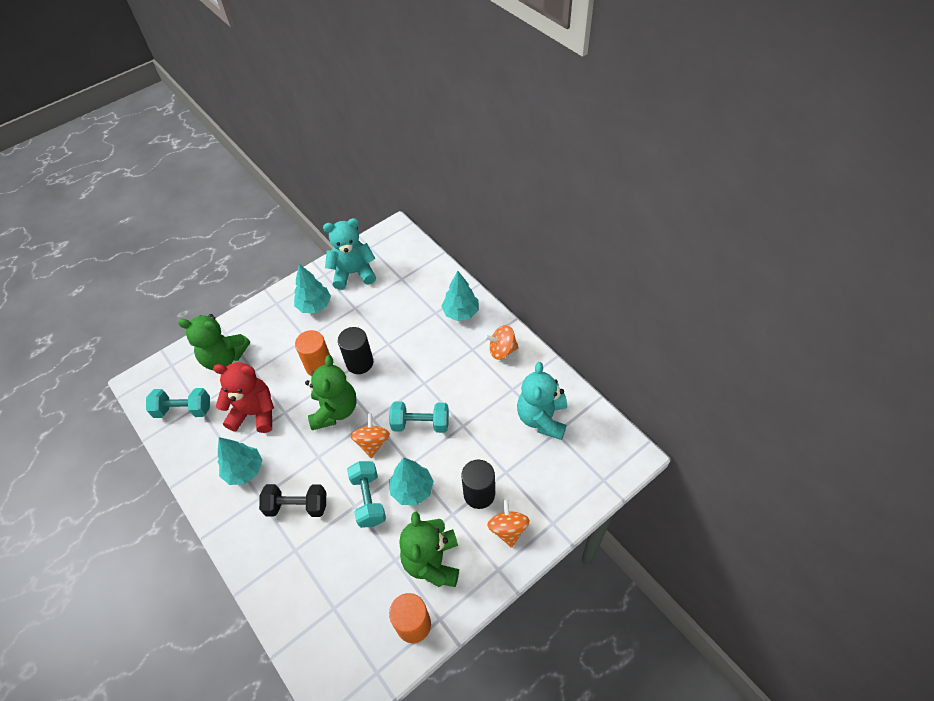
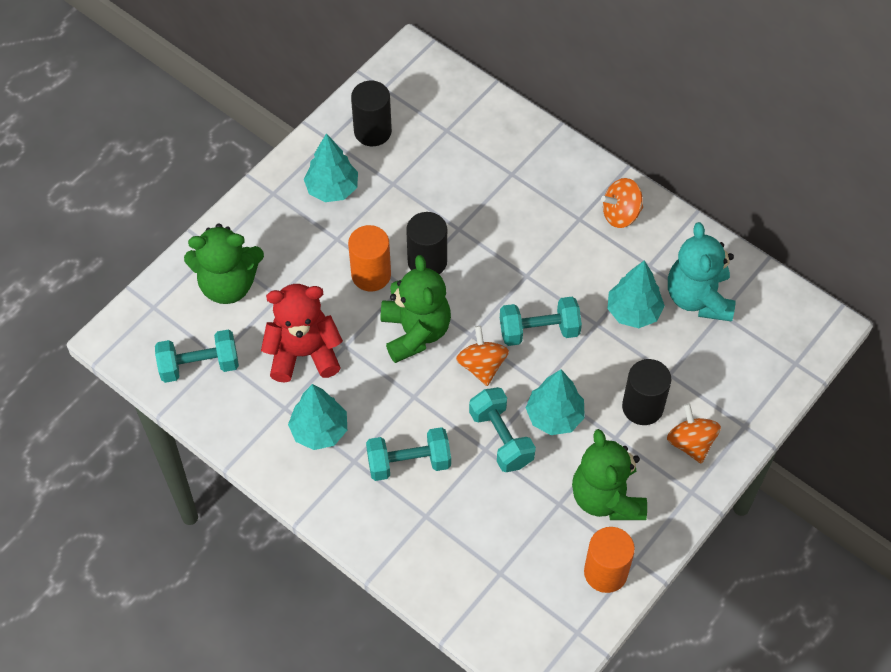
camera: 15 degrees left, 5 degrees up
(297, 506) = (409, 462): black dumbbell -> turquoise dumbbell
(353, 273) = (372, 131): turquoise teddy bear -> black cylinder
(461, 312) = (548, 168): turquoise tree -> turquoise tree (633, 312)

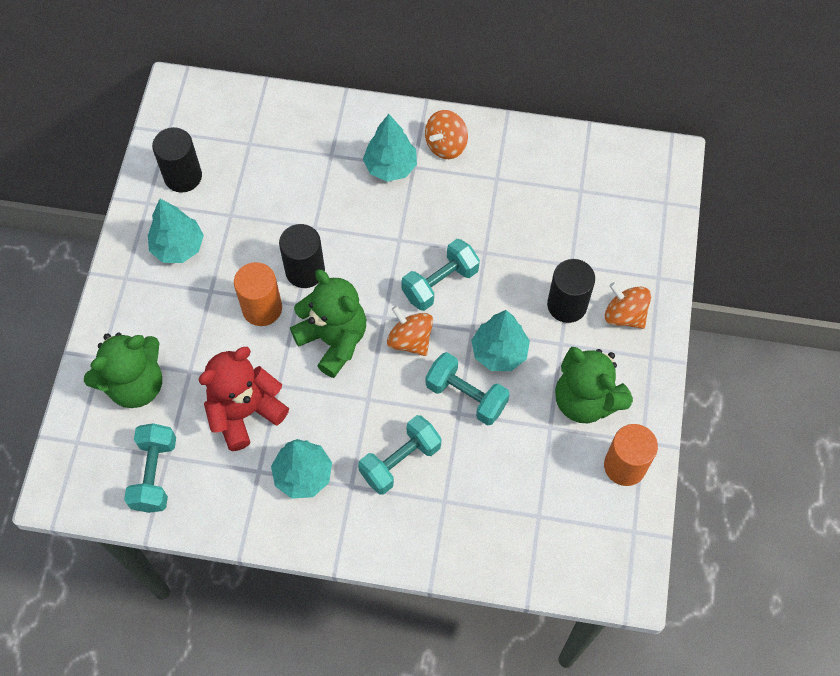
camera: 30 degrees left, 5 degrees up
(199, 365) = (155, 474): turquoise dumbbell -> turquoise dumbbell turned 45 degrees counterclockwise
(633, 312) = (508, 226): turquoise tree -> turquoise tree (390, 167)
(698, 298) = (554, 186): turquoise teddy bear -> none

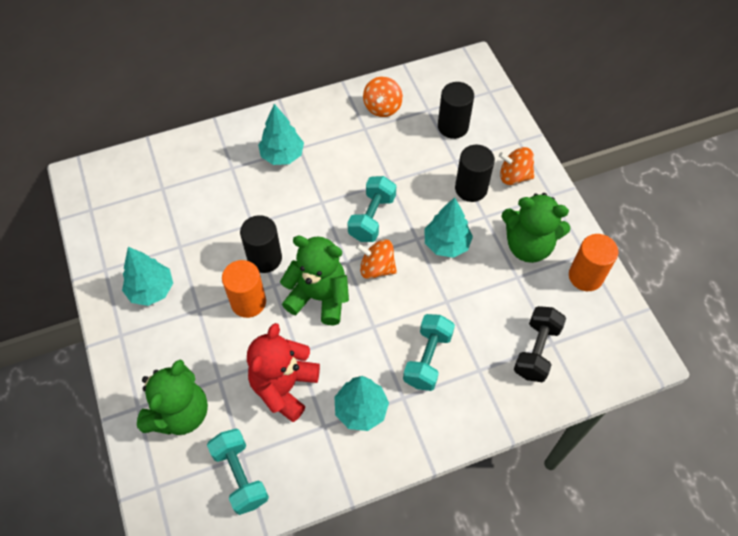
camera: 30 degrees left, 5 degrees down
(183, 176) = (123, 236): black cylinder -> black cylinder (453, 126)
(446, 145) = (313, 123): orange spinning top -> orange spinning top (382, 107)
(466, 396) = (444, 286): turquoise dumbbell -> none
(516, 514) = (536, 350): none -> black dumbbell

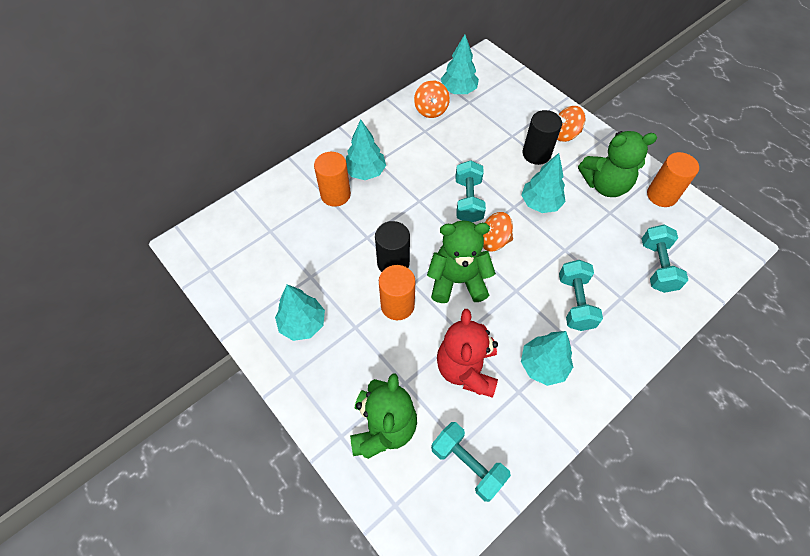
camera: 20 degrees left, 0 degrees up
(241, 170) = (335, 195): none -> orange cylinder
(423, 93) = (458, 90): none -> turquoise tree
(453, 126) = (496, 110): black cylinder -> none
(536, 350) = (657, 266): black dumbbell -> turquoise dumbbell

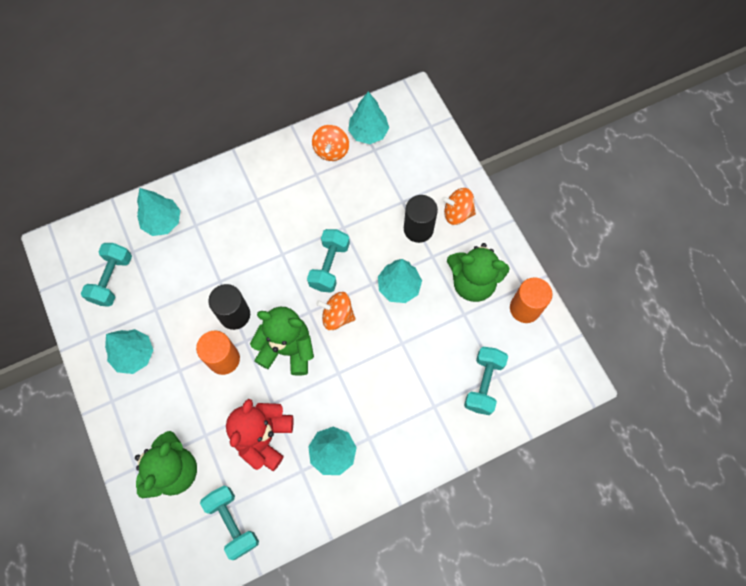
camera: 15 degrees right, 10 degrees up
(335, 195) = (204, 227): orange cylinder -> none
(365, 172) = (241, 209): turquoise tree -> turquoise tree (162, 222)
(575, 302) = (388, 399): turquoise dumbbell -> turquoise dumbbell (112, 279)

